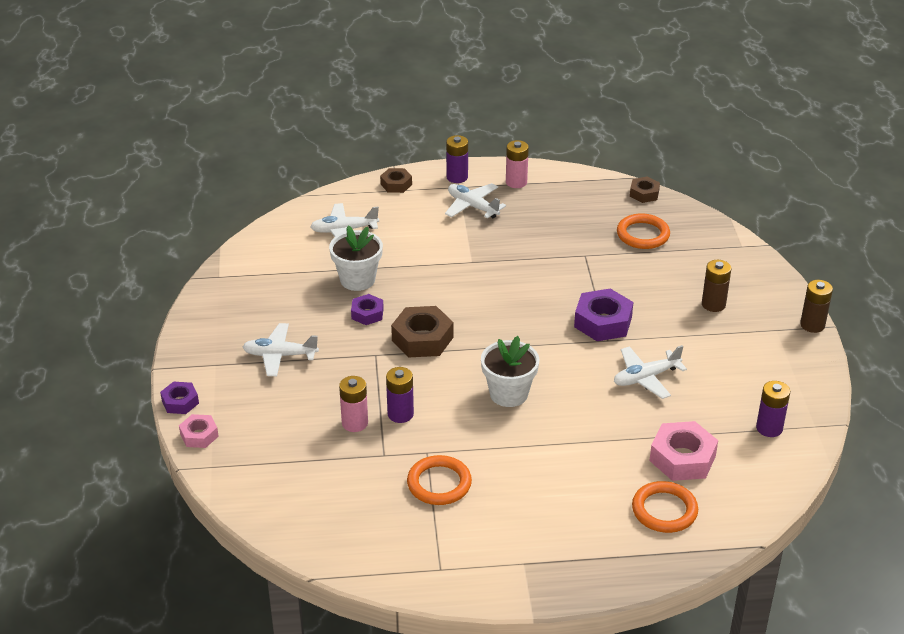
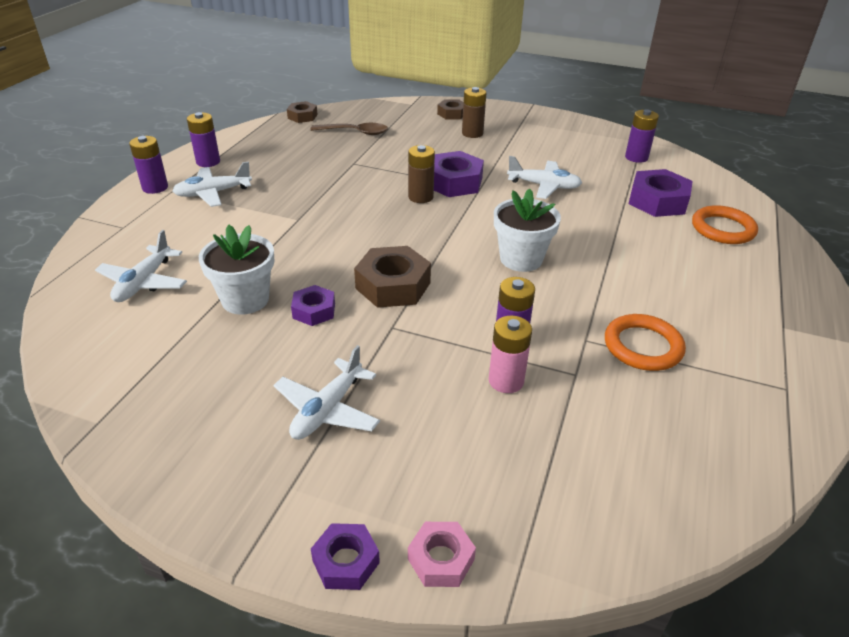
camera: 65 degrees left, 0 degrees up
(396, 184) = (113, 224): brown nut -> brown nut (452, 114)
(516, 182) = (208, 162): pink battery -> purple battery
(643, 235) = (355, 132): orange ring -> brown spoon
(646, 378) = (544, 186): white plane -> white plane turned 75 degrees counterclockwise
(682, 458) = (657, 201): pink nut -> purple nut
(812, 325) = (526, 109): brown battery -> brown battery (420, 197)

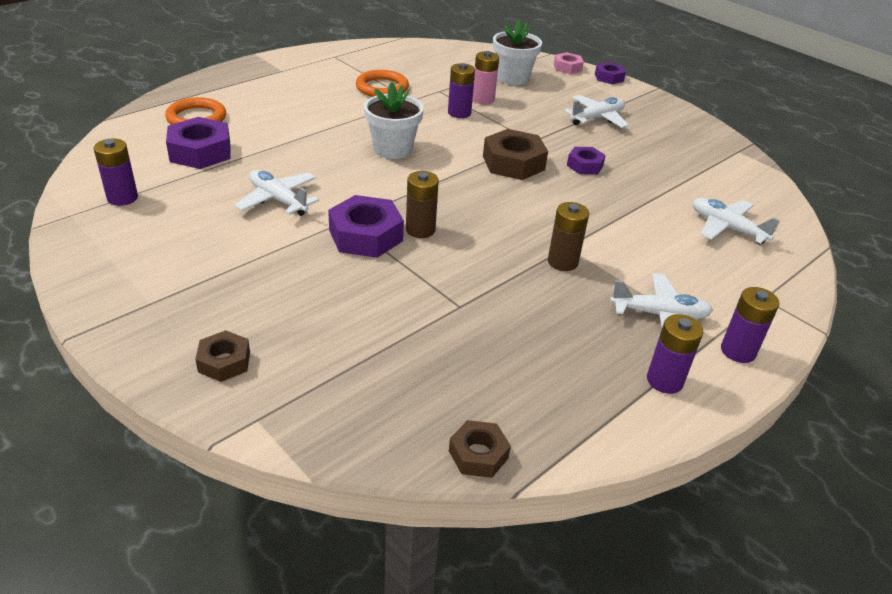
camera: 155 degrees left, 0 degrees up
(144, 282) = (727, 228): white plane -> white plane turned 90 degrees counterclockwise
(245, 299) = (637, 188): white flower pot -> white flower pot (512, 78)
(355, 132) = (416, 371): brown spoon -> none
(472, 133) = (250, 304): brown battery -> brown battery (562, 262)

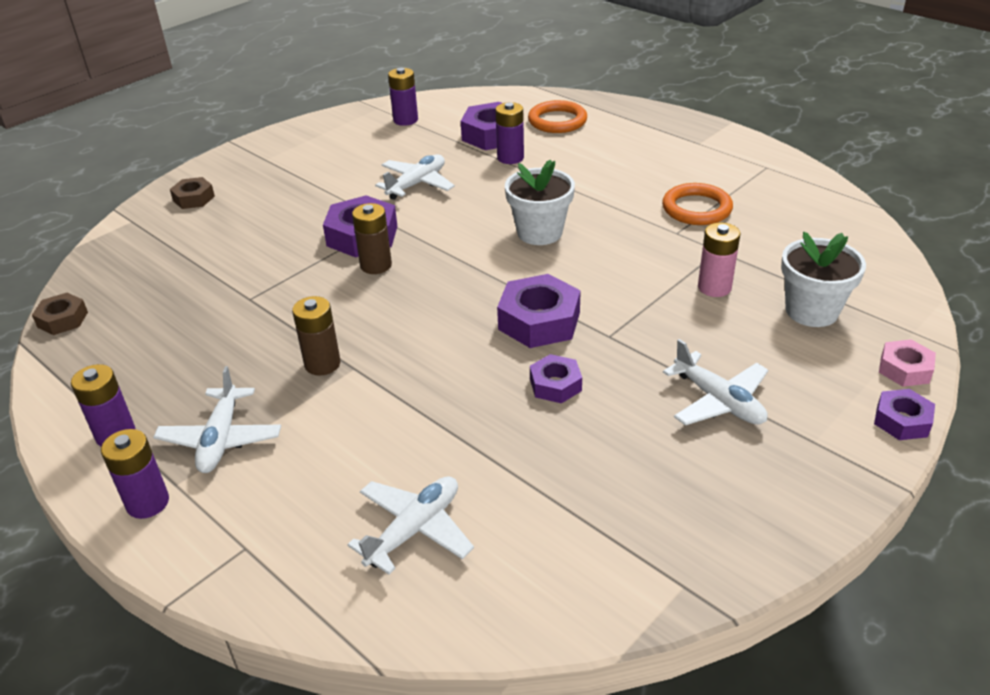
camera: 90 degrees right, 0 degrees up
(459, 113) = (659, 270): purple battery -> purple battery (510, 158)
(513, 163) = (539, 321): brown nut -> purple nut

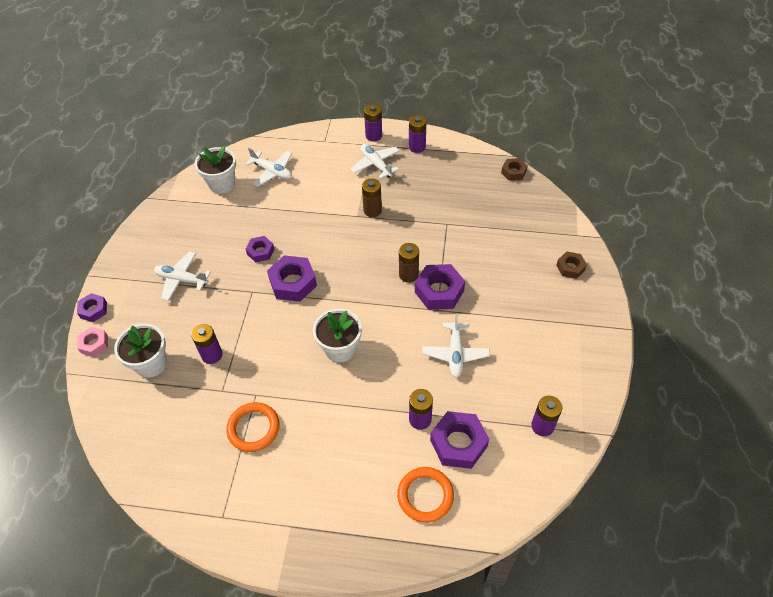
camera: 145 degrees right, 15 degrees up
(414, 529) = (272, 172): white plane -> white plane turned 60 degrees counterclockwise
(539, 558) = (222, 184): none -> white flower pot
(714, 287) = (212, 355): pink battery -> purple battery

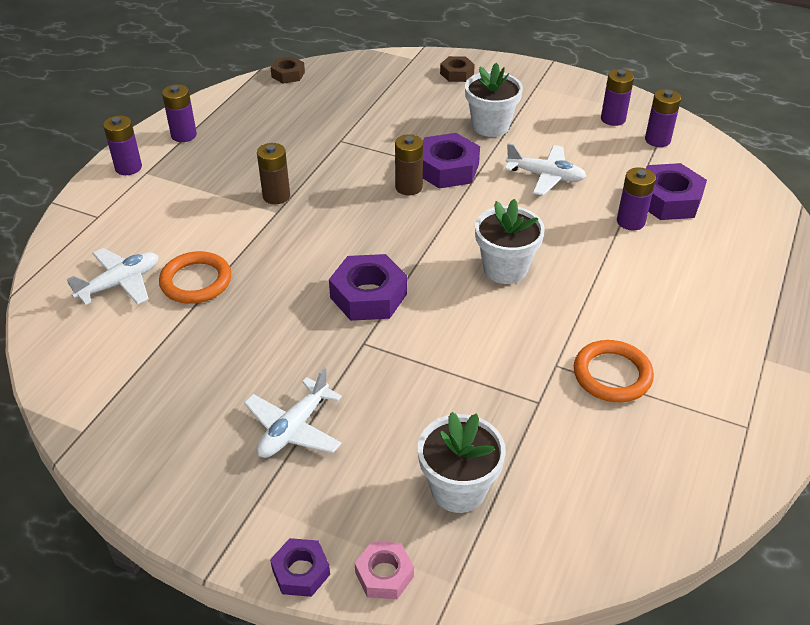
camera: 75 degrees left, 10 degrees down
(212, 355) = (468, 406): purple battery -> purple battery (613, 119)
(222, 184) = (101, 349): white flower pot -> white flower pot (490, 126)
(260, 252) = (287, 322): purple nut -> none
(376, 164) = (189, 176): white plane -> none
(425, 496) = (732, 238): orange ring -> orange ring (196, 281)

